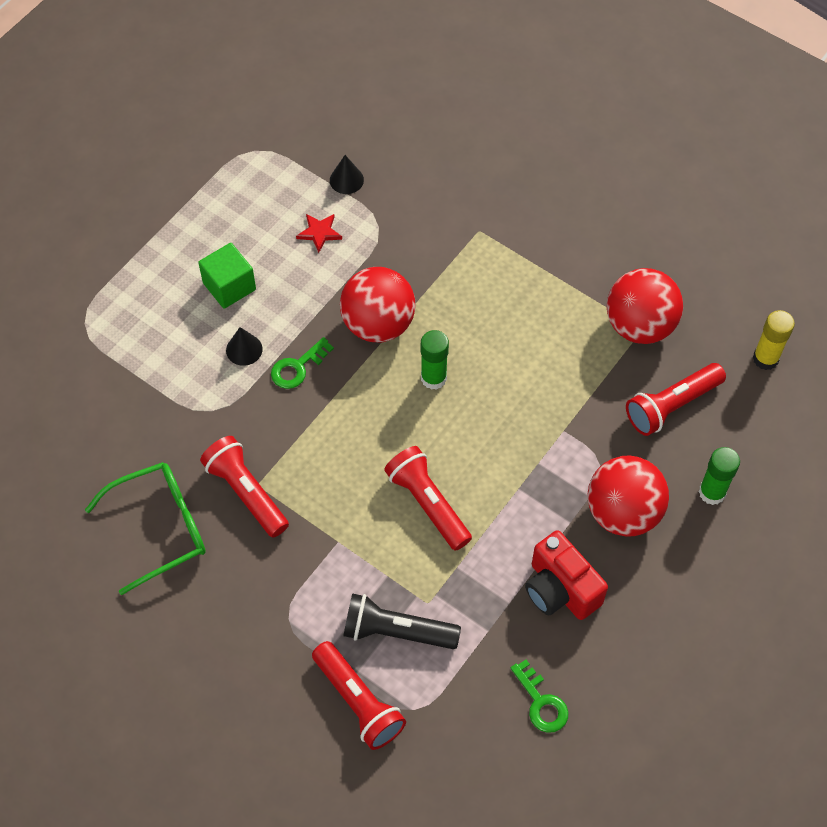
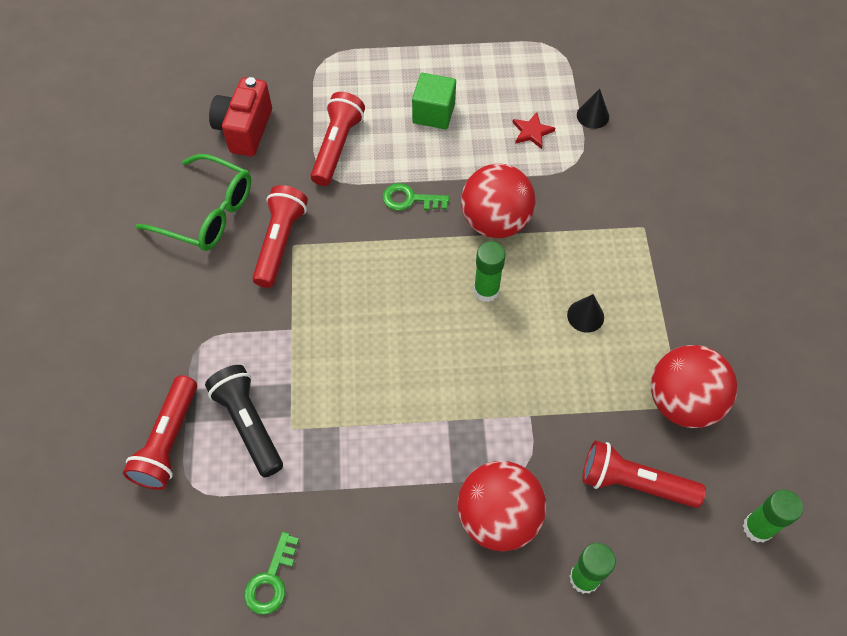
camera: 50 degrees right, 0 degrees up
(244, 349) = (392, 158): black cone -> black cone (585, 316)
(428, 504) = (375, 366): red flashlight -> red flashlight (337, 147)
(560, 589) = (385, 519): red camera -> red camera (244, 130)
(765, 358) = (757, 528): yellow glue stick -> green glue stick

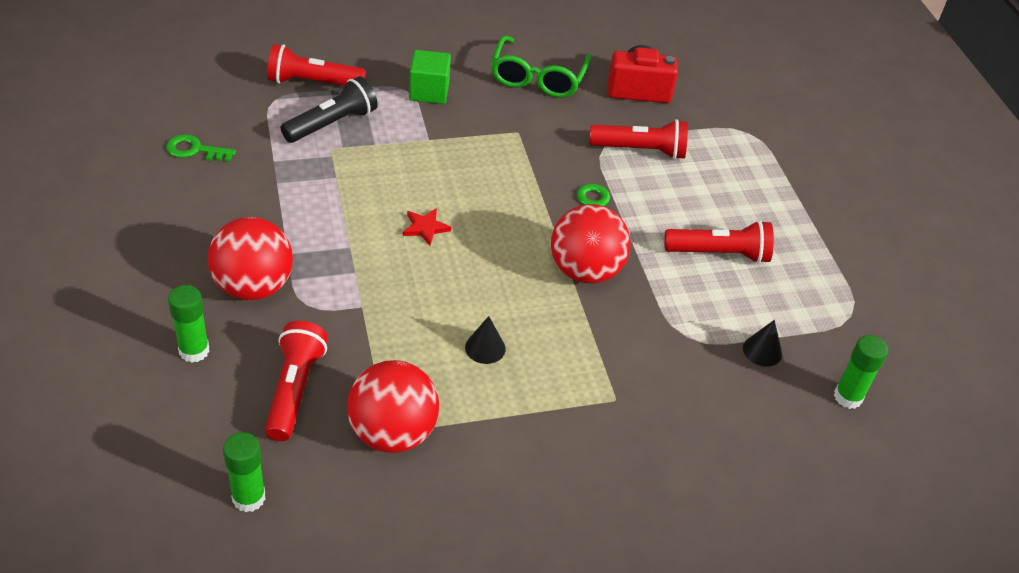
camera: 75 degrees right, 15 degrees down
(280, 243) = (518, 124): red flashlight -> red flashlight (719, 254)
(433, 113) = (710, 216): green cube -> green cube (429, 91)
(486, 290) = (498, 267): green glue stick -> green glue stick (848, 397)
(532, 132) = (716, 297): red star -> red star (425, 228)

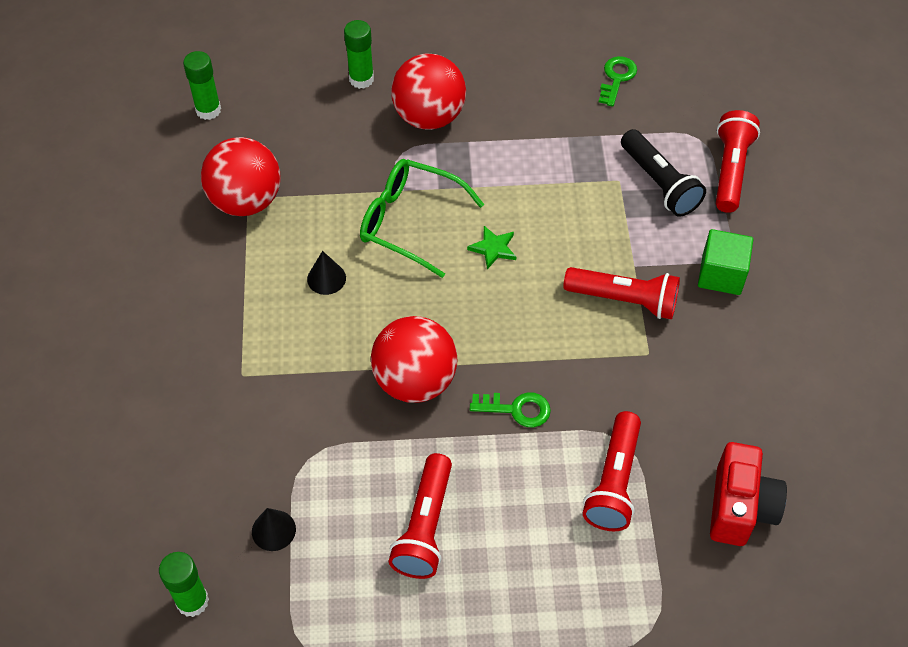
camera: 105 degrees right, 10 degrees up
(294, 390) = (306, 140): red flashlight -> red flashlight (624, 300)
(425, 228) = (493, 248): red star -> green star
(538, 78) = (757, 392): green glasses -> green glasses (410, 222)

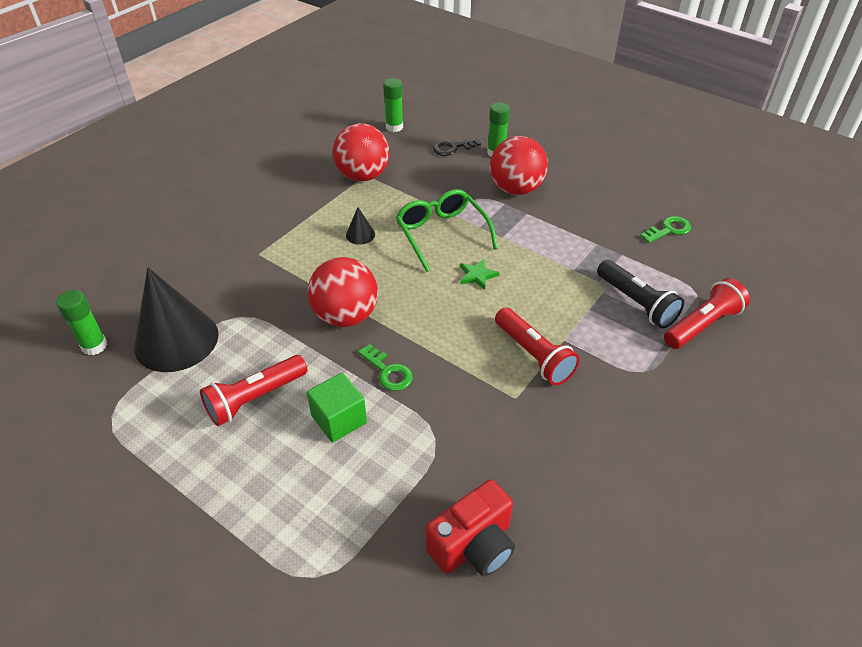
camera: 40 degrees right, 10 degrees down
(273, 530) = (176, 340): black cone -> black cone, size x2.42
(307, 101) = (452, 148): none -> black key
(614, 481) = (401, 459): red flashlight -> none
(659, 183) = (636, 303): black flashlight -> black flashlight turned 45 degrees counterclockwise
(721, 274) = (625, 383): green cube -> green cube (339, 419)

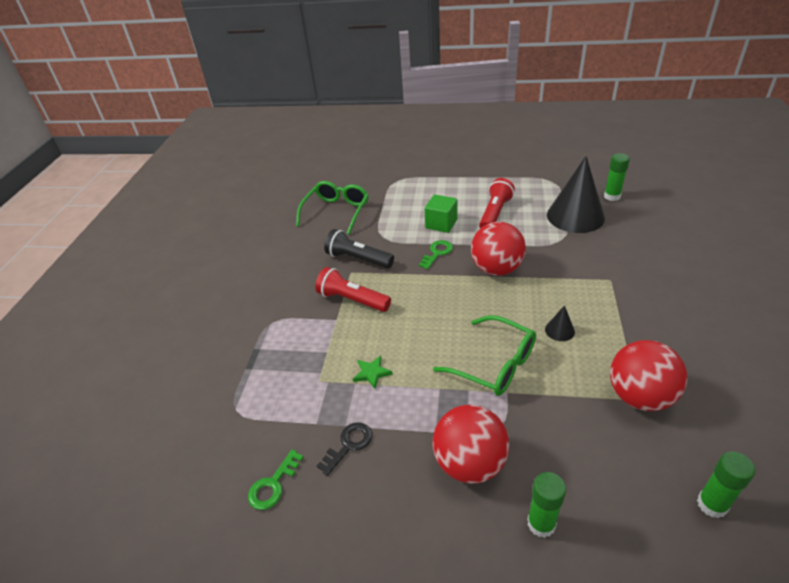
camera: 155 degrees right, 5 degrees down
(388, 372) = (437, 253): green key -> green key turned 105 degrees clockwise
(452, 148) = (600, 501): black key -> black key (349, 445)
(473, 545) = (336, 212): red camera -> green glasses
(477, 275) = (432, 339): green star -> green star (372, 373)
(636, 303) = (289, 374): black flashlight -> black flashlight (358, 259)
(702, 325) = (229, 379): red flashlight -> none

